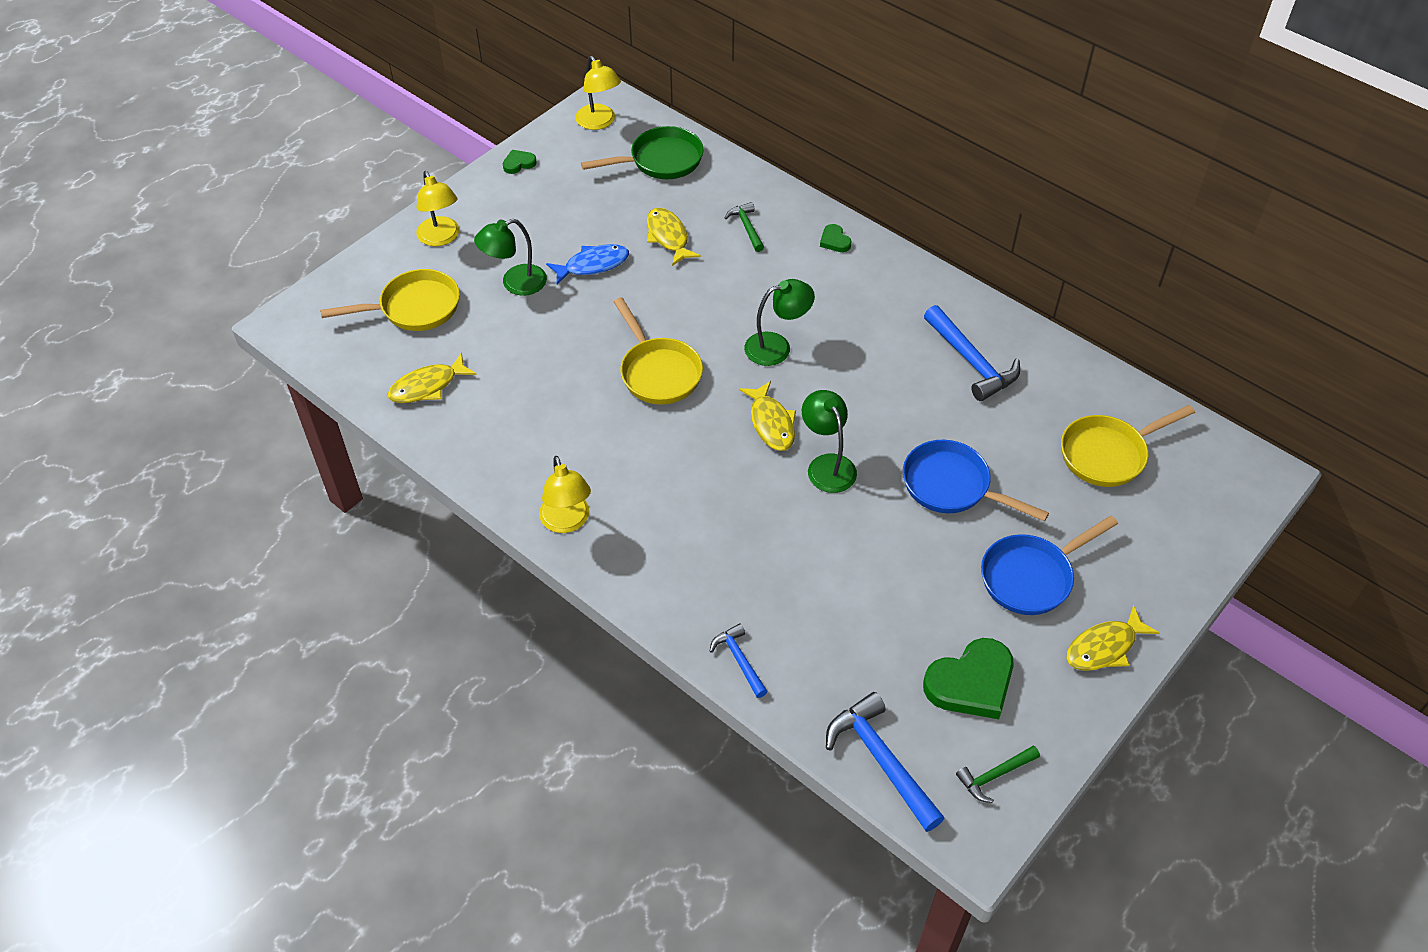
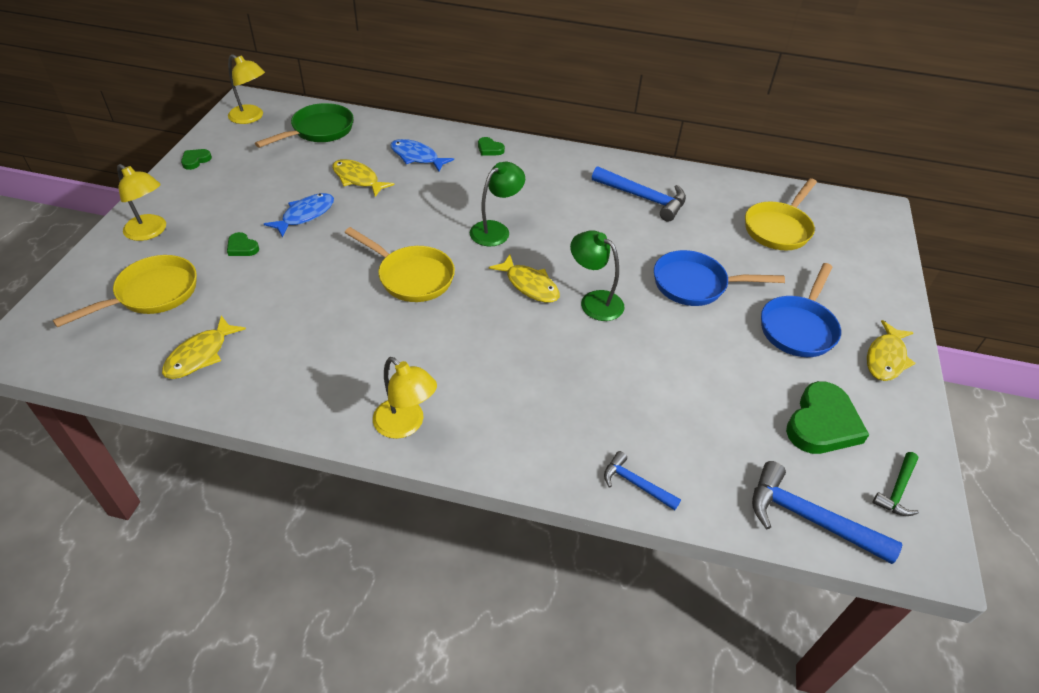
camera: 30 degrees left, 5 degrees down
(515, 283) = (242, 247): green lamp -> green heart
(746, 227) = (417, 157): green hammer -> blue fish

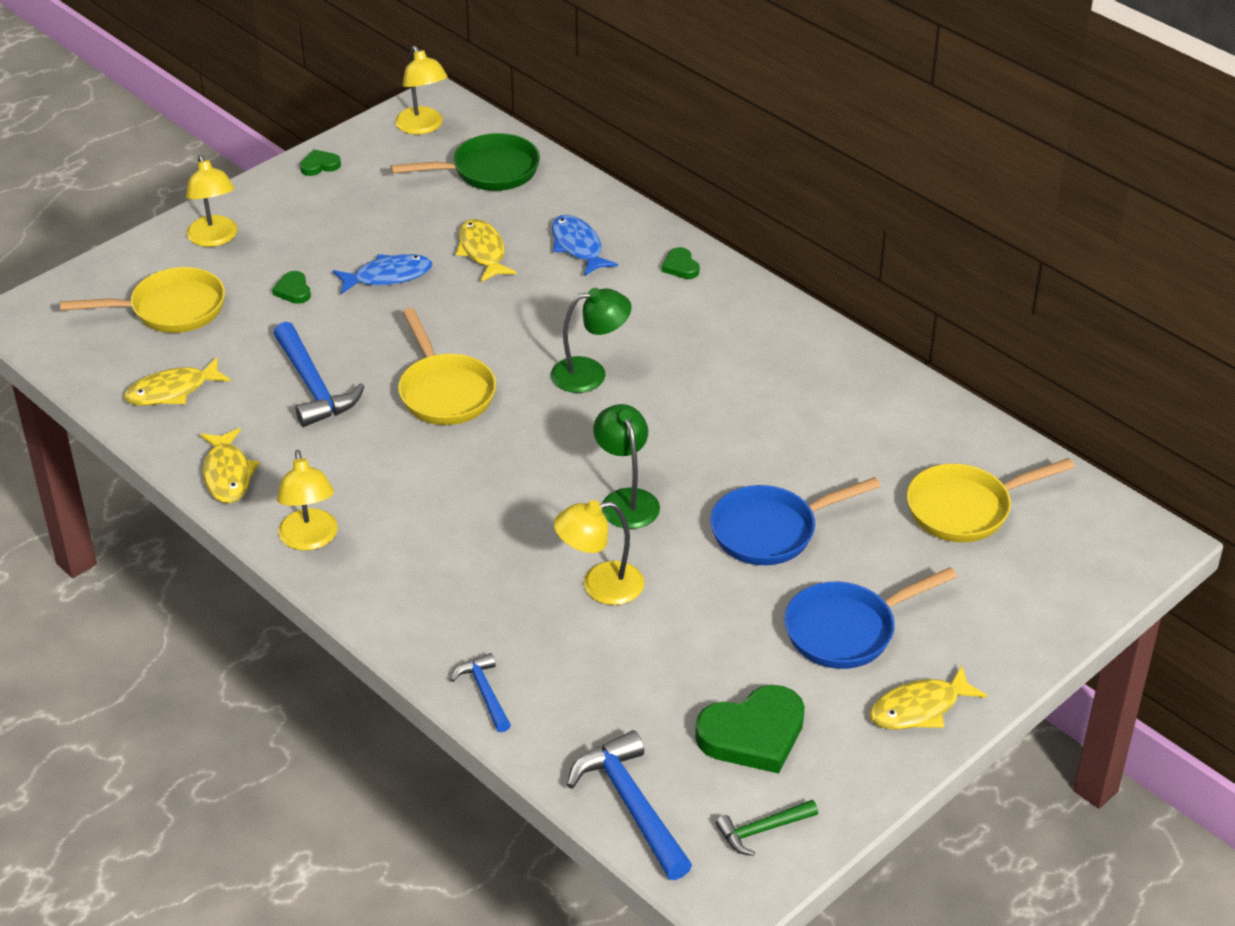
camera: 35 degrees right, 5 degrees down
(529, 285) = (568, 453): yellow fish -> yellow fish (227, 474)
(634, 366) = (600, 586): none -> yellow lamp
(644, 198) = (820, 403): blue hammer -> blue hammer (313, 386)
(695, 284) = (771, 531): blue pan -> blue pan turned 60 degrees counterclockwise

